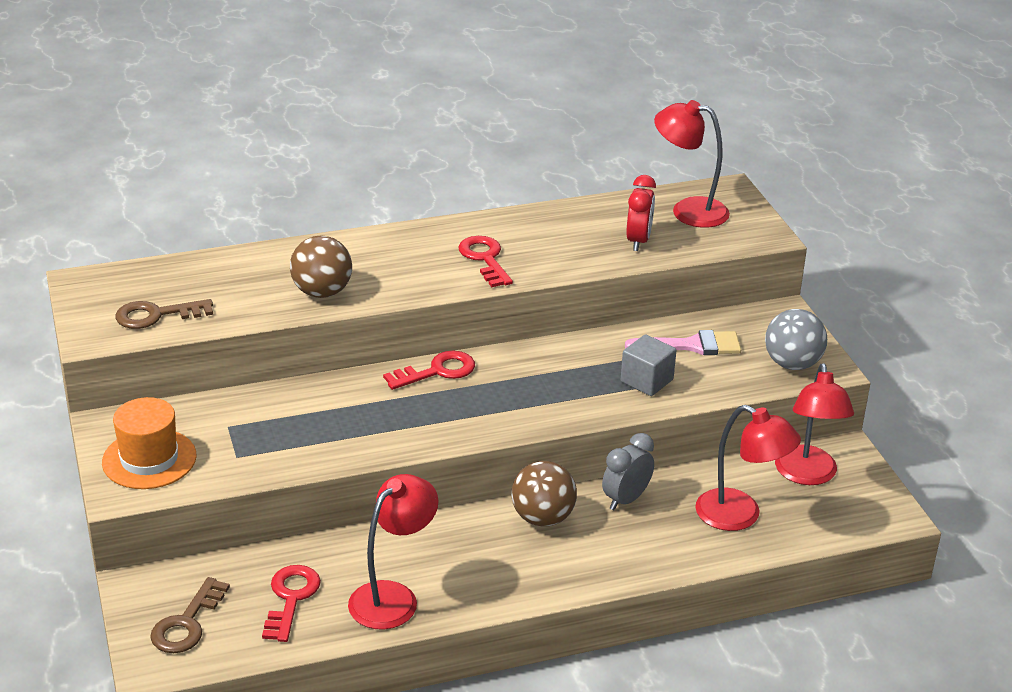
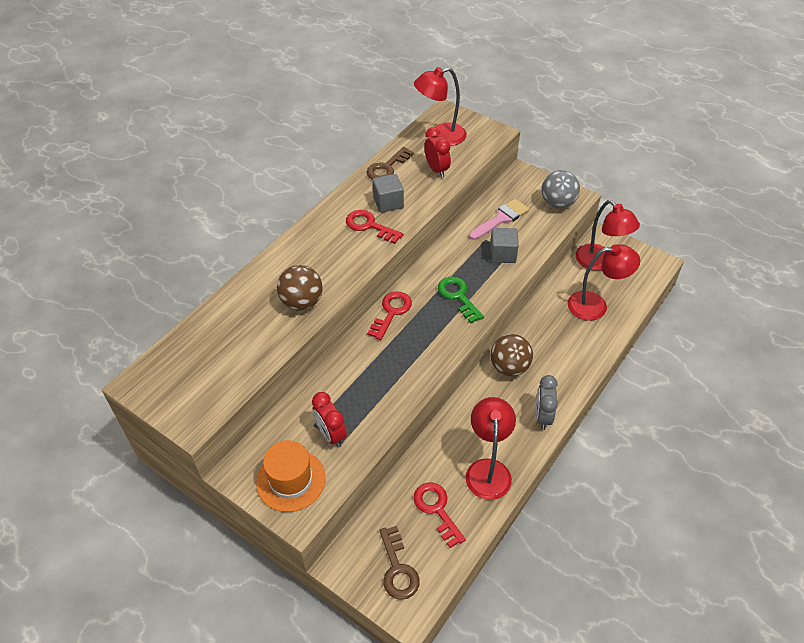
camera: 35 degrees left, 15 degrees up
(157, 315) = (217, 380): brown key -> brown key (387, 168)
(235, 444) = (331, 435): none -> red clock
(535, 395) = (458, 296): none -> green key
(536, 247) = (388, 202): none -> grey cube
(626, 499) = (536, 329): grey clock -> grey clock (542, 416)

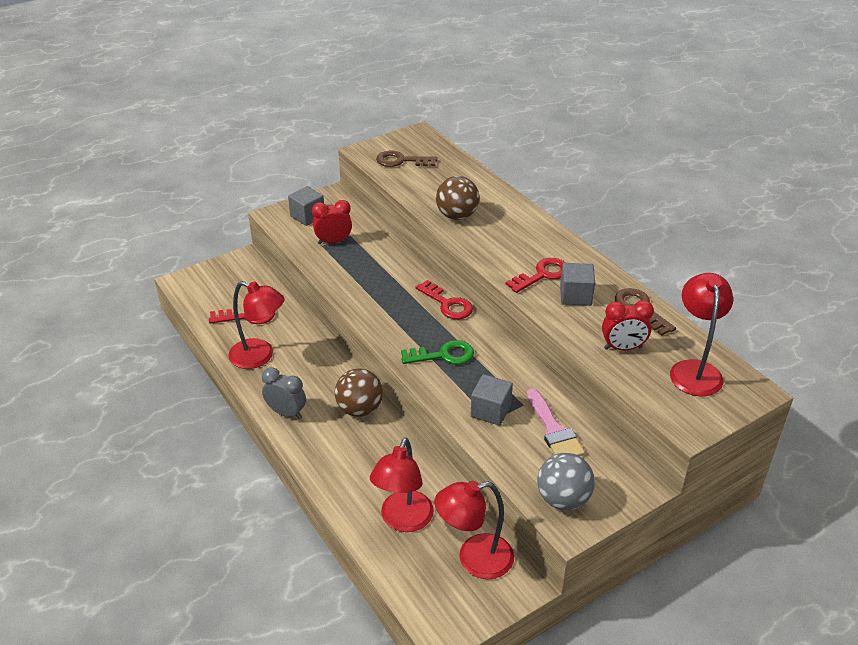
camera: 110 degrees right, 10 degrees down
(291, 480) = (307, 216): orange hat -> grey cube
(398, 569) = (217, 284): brown key -> brown key (401, 161)

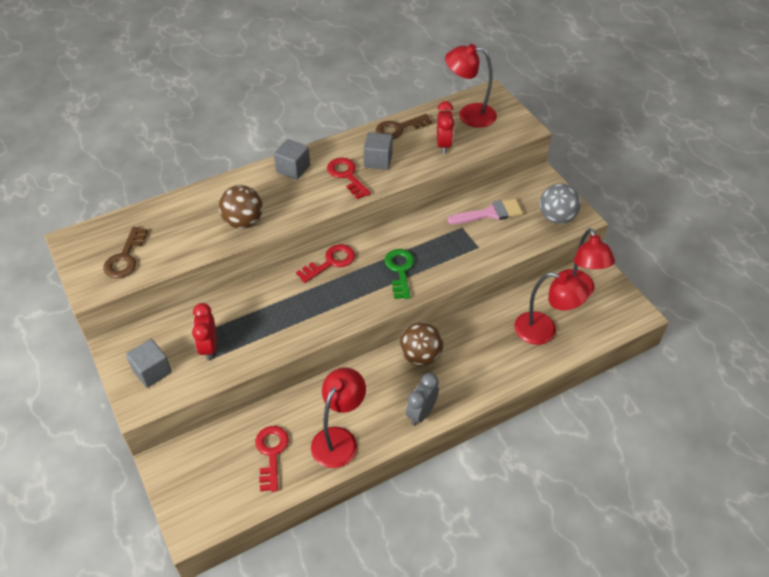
camera: 85 degrees left, 10 degrees up
(490, 411) = (468, 247): grey cube -> grey cube (293, 169)

